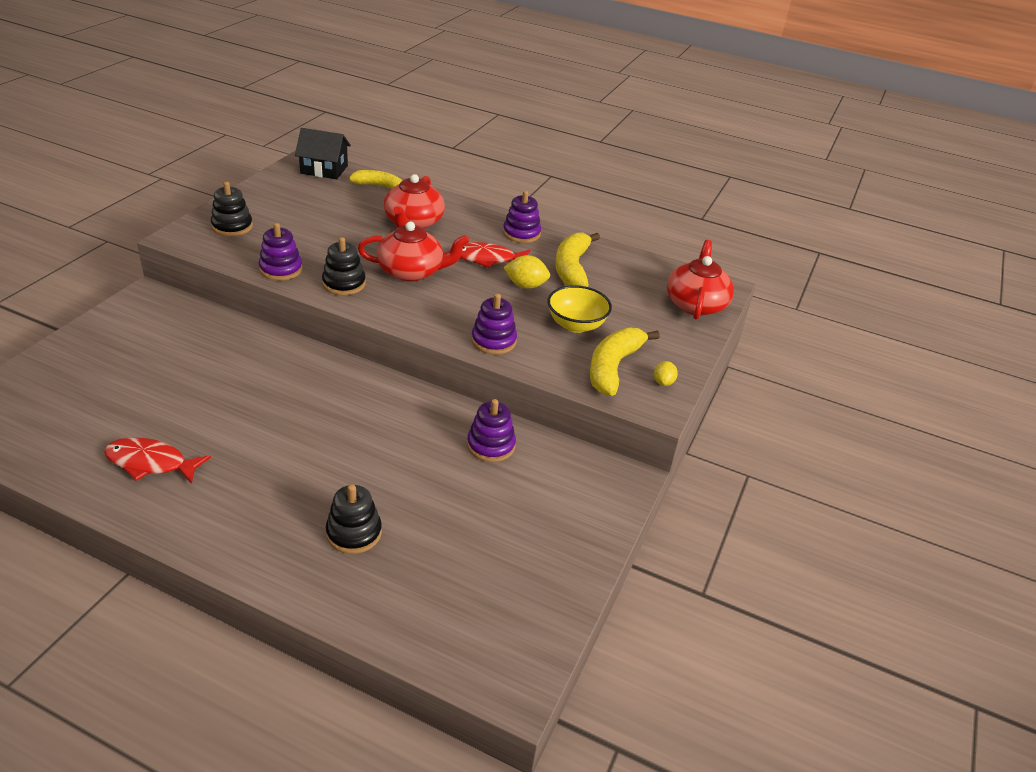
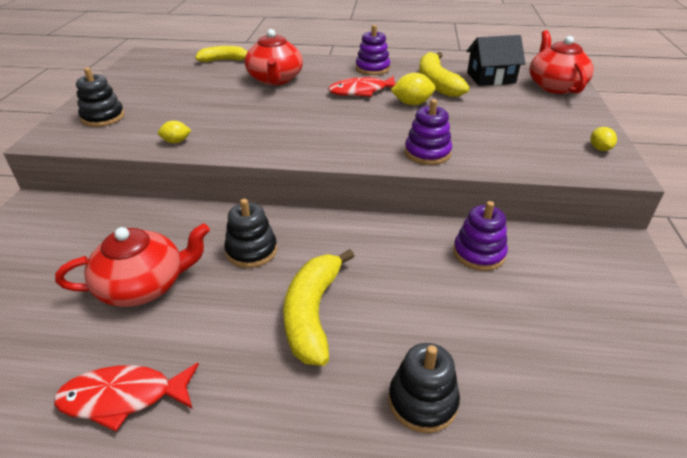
camera: 15 degrees left, 0 degrees up
(281, 269) = (176, 141): purple stacking toy -> yellow lemon
(324, 169) = (166, 58): black house -> black house (491, 78)
(344, 284) = (248, 139): black stacking toy -> black stacking toy (251, 250)
(412, 271) = (304, 115): red teapot -> red teapot (144, 285)
(576, 325) = (483, 123): yellow bowl -> none
(613, 367) = (548, 148): yellow banana -> yellow banana (313, 313)

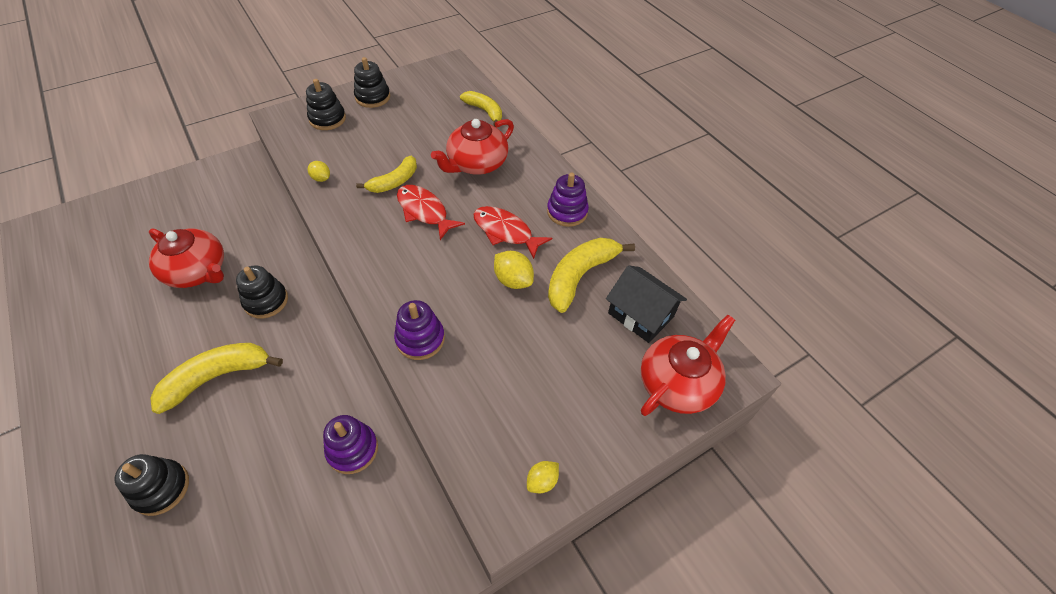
camera: 50 degrees right, 15 degrees up
(118, 91) = (373, 97): none -> black stacking toy
(123, 397) = (101, 330): red fish -> red fish (424, 211)
(239, 113) = (394, 182): none -> yellow banana

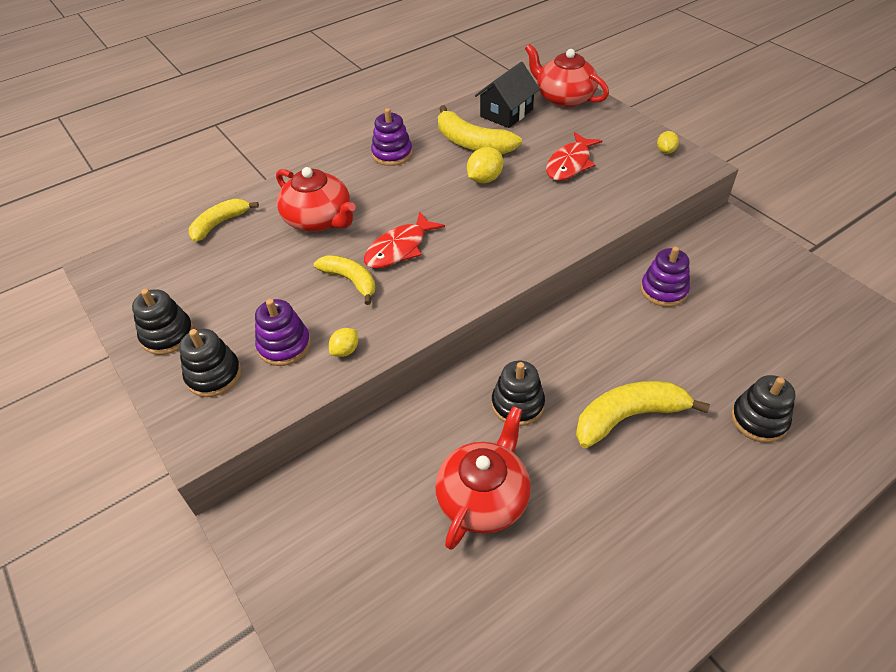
camera: 90 degrees left, 5 degrees down
(217, 377) = (628, 417): yellow banana -> yellow banana turned 105 degrees clockwise
(420, 339) = (565, 226): purple stacking toy -> purple stacking toy (284, 345)
(505, 232) = (423, 189): red fish -> red fish (570, 164)
(542, 481) = (665, 151): yellow lemon -> yellow lemon turned 60 degrees clockwise

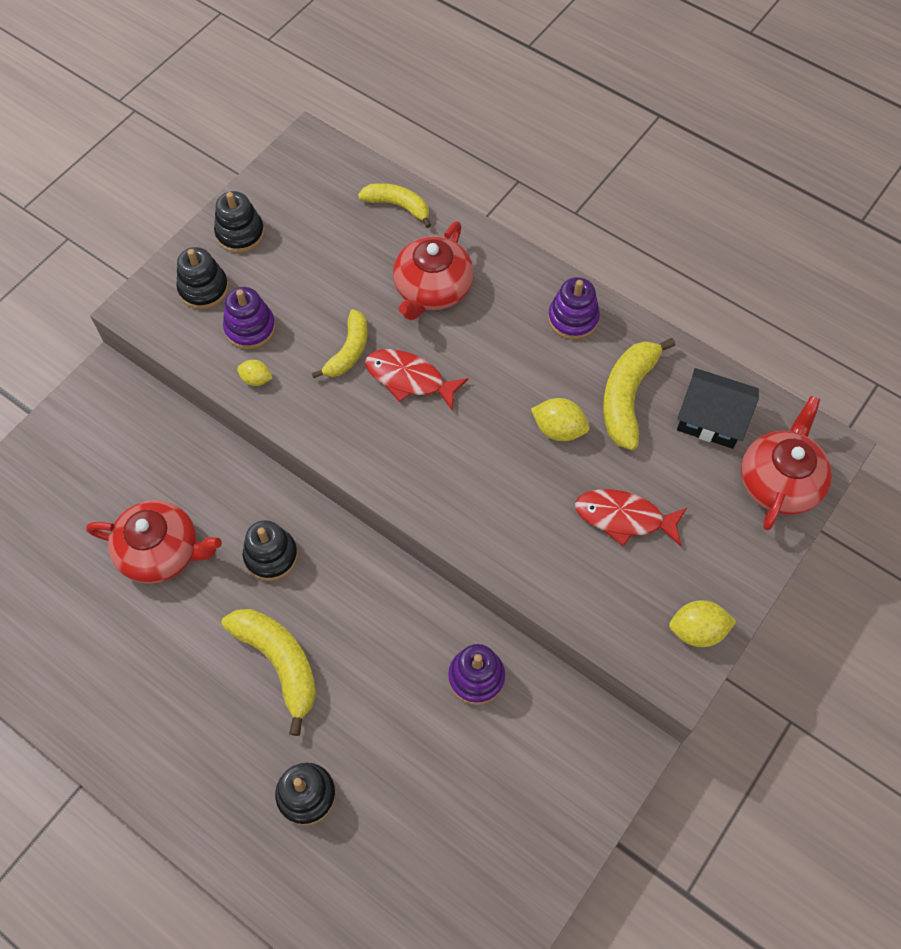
camera: 70 degrees right, 15 degrees up
(665, 151) = (697, 631): yellow lemon -> yellow lemon, size x1.58

